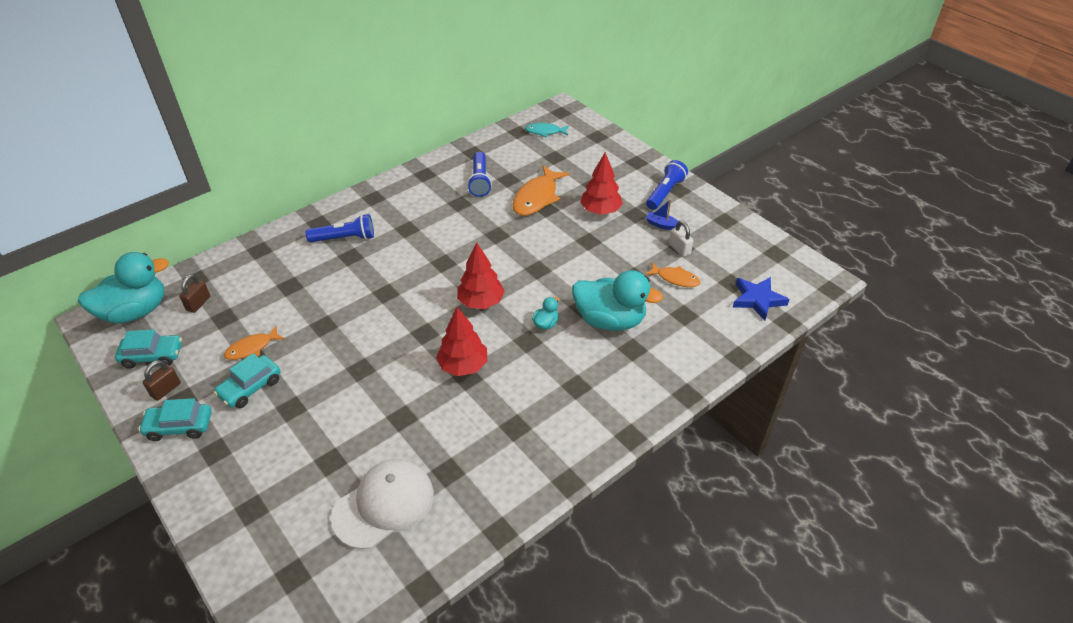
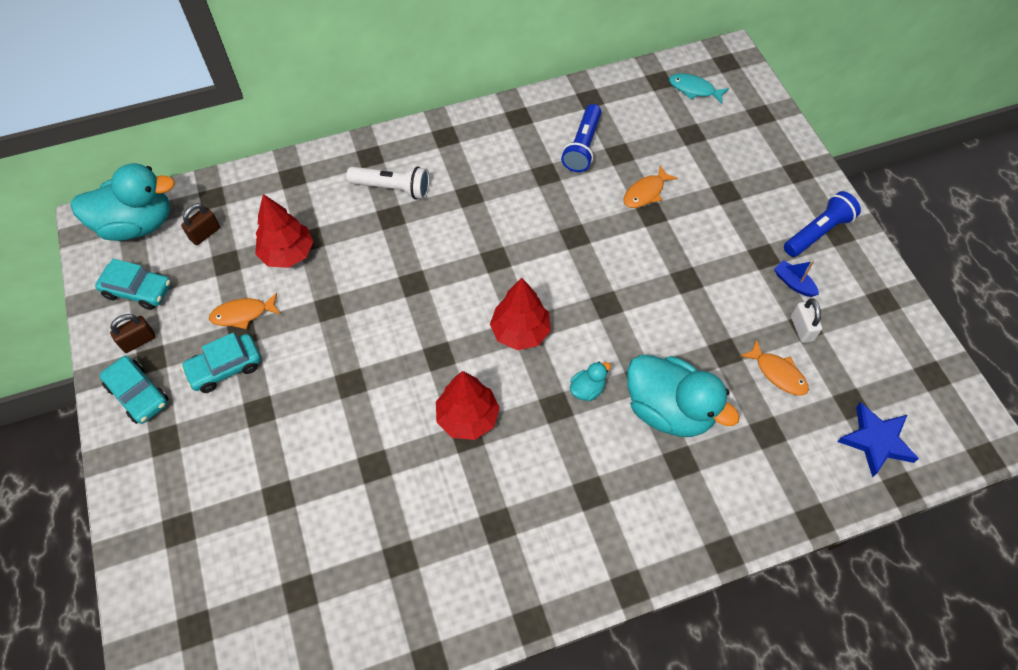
camera: 20 degrees right, 15 degrees up
(179, 426) = (138, 394): turquoise car -> turquoise car turned 150 degrees counterclockwise
(344, 238) = (392, 188): blue flashlight -> white flashlight
(384, 505) = (316, 576): white cap -> none
(537, 197) = (646, 192): orange fish -> orange fish, size x0.58
(600, 211) = (720, 237): red tree -> red tree (288, 254)

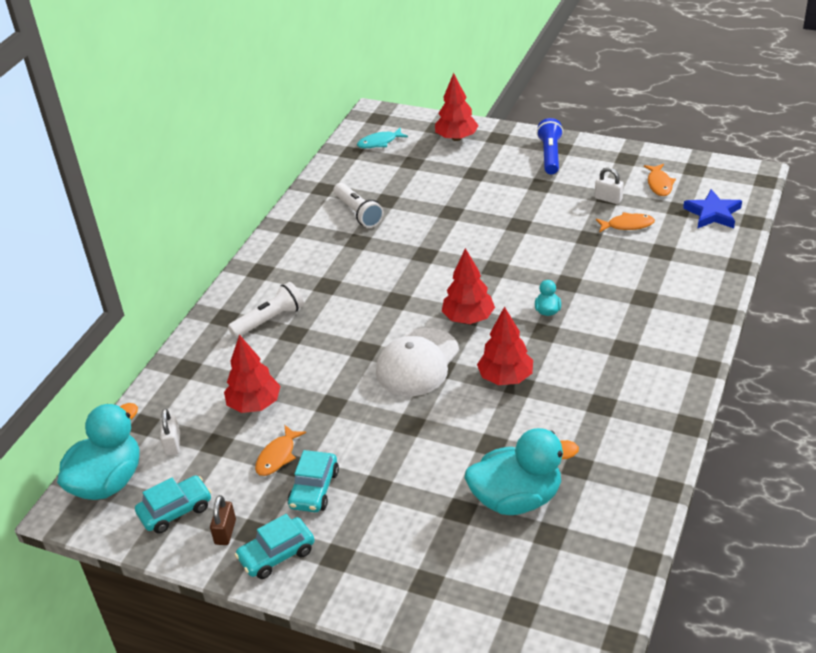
camera: 45 degrees left, 20 degrees down
(138, 394) = (276, 554): turquoise car -> turquoise car turned 150 degrees clockwise
(205, 233) = (173, 444): brown padlock -> white padlock
(430, 333) = (417, 362): none -> white cap
(583, 146) = (358, 213): blue flashlight -> white flashlight
(646, 192) = (431, 206): orange fish -> orange fish (659, 184)
(668, 410) = (602, 283): turquoise duck -> turquoise duck (517, 499)
(762, 140) = (456, 138): none -> red tree
(793, 283) = (573, 184): blue boat -> none

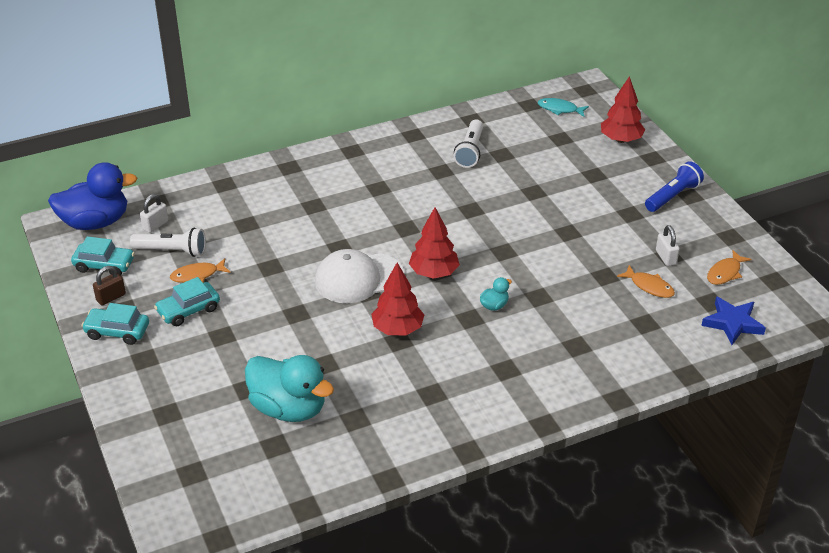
camera: 40 degrees right, 0 degrees up
(108, 482) = (95, 222): turquoise duck -> blue duck
(254, 404) = (229, 234): red tree -> none
(269, 320) = (312, 187): white flashlight -> white flashlight (172, 251)

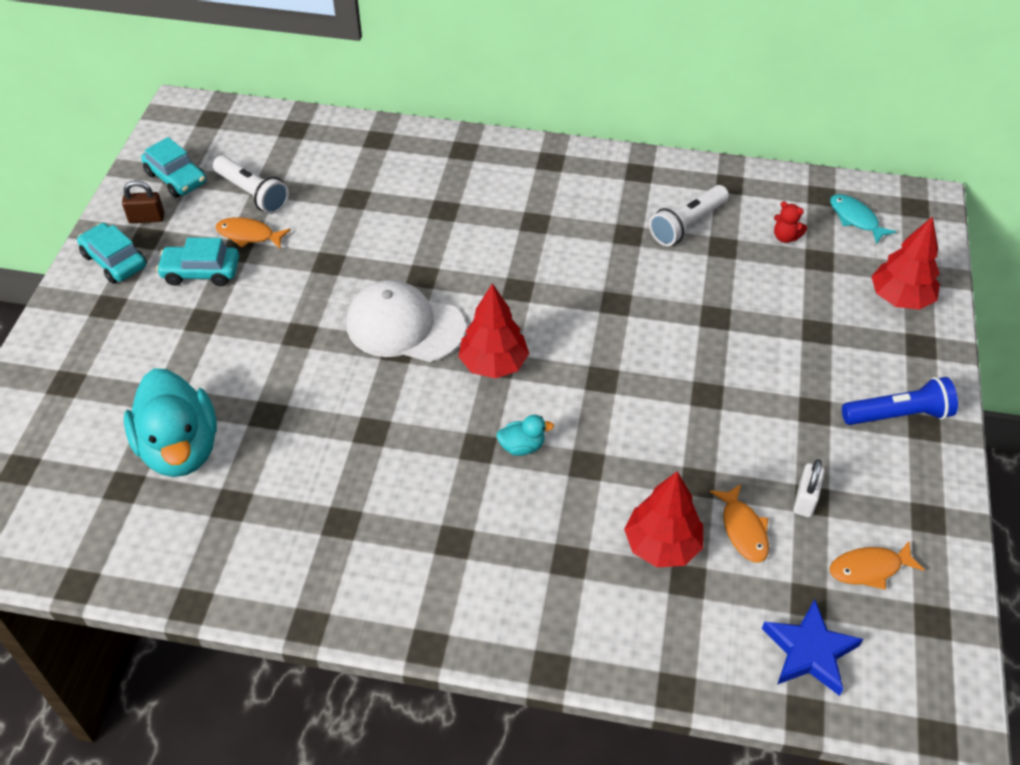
camera: 35 degrees right, 10 degrees up
(95, 222) = (215, 125): blue duck -> none
(155, 225) = (266, 156): white padlock -> none
(397, 329) = (384, 415): red tree -> red tree (662, 545)
(531, 134) = (785, 237): none -> red teddy bear

